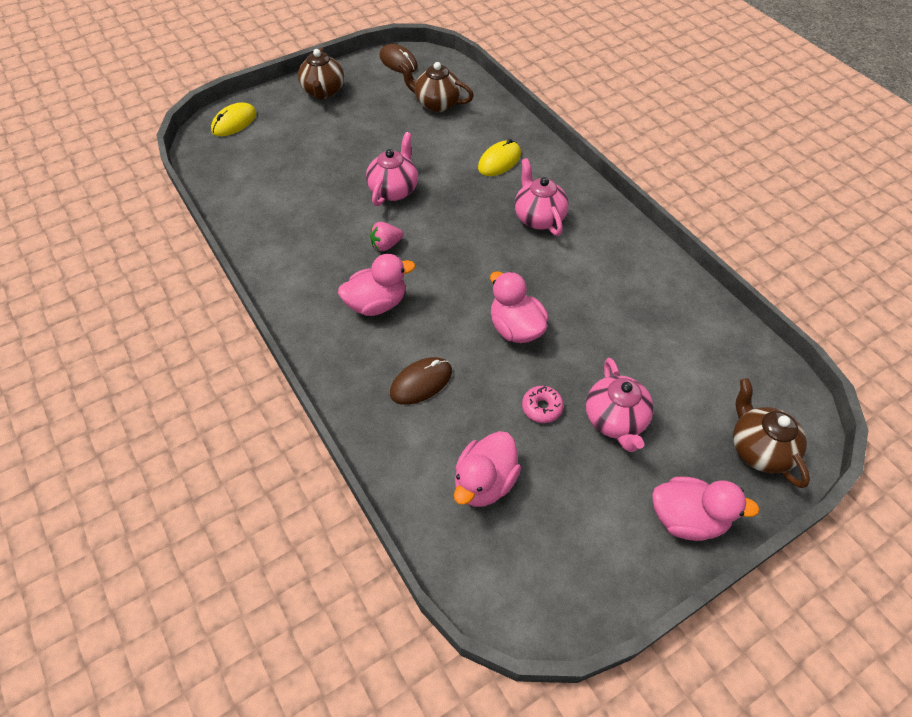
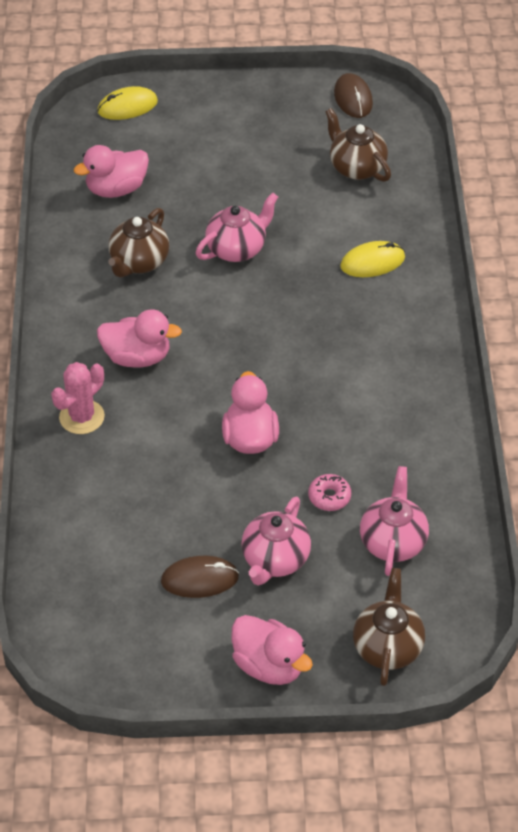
camera: 30 degrees right, 5 degrees down
(323, 92) = (244, 105): brown teapot -> brown teapot (139, 262)
(366, 375) = (82, 417): none -> pink cactus
(386, 245) = (187, 303): pink strawberry -> none
(421, 382) = (125, 446): brown mouse -> brown mouse (199, 579)
(484, 482) = (118, 553): pink duck -> pink duck (116, 189)
(538, 218) = (363, 341): pink teapot -> pink teapot (393, 542)
(542, 407) = (217, 518): pink donut -> pink donut (329, 497)

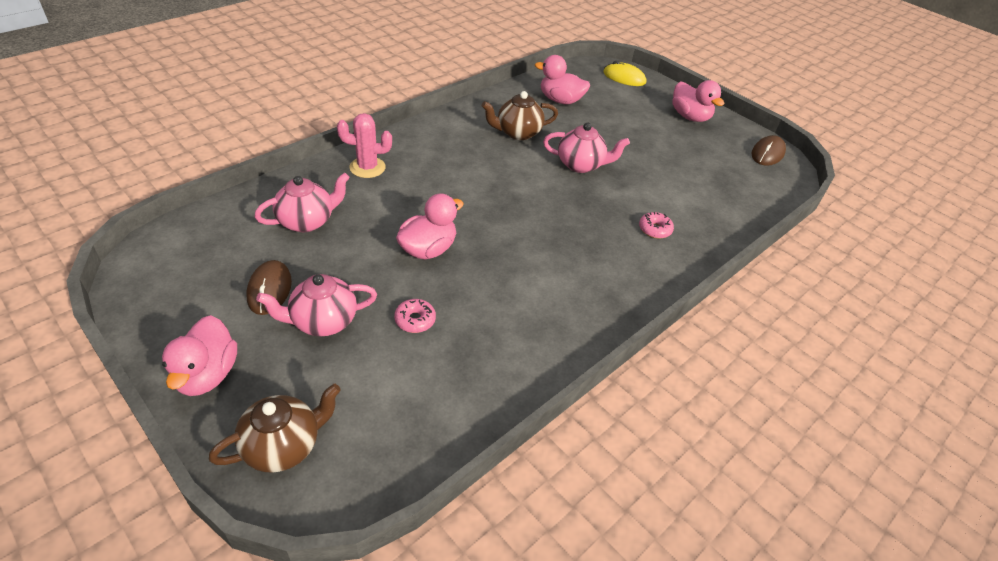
camera: 45 degrees right, 5 degrees down
(137, 357) = (442, 167): pink duck -> pink duck (690, 117)
(199, 579) = (269, 289): brown mouse -> brown mouse turned 45 degrees clockwise
(356, 167) = (719, 182): brown teapot -> none
(372, 262) = (655, 229): yellow mouse -> pink donut
(393, 542) = (404, 385): pink teapot -> pink teapot (307, 221)

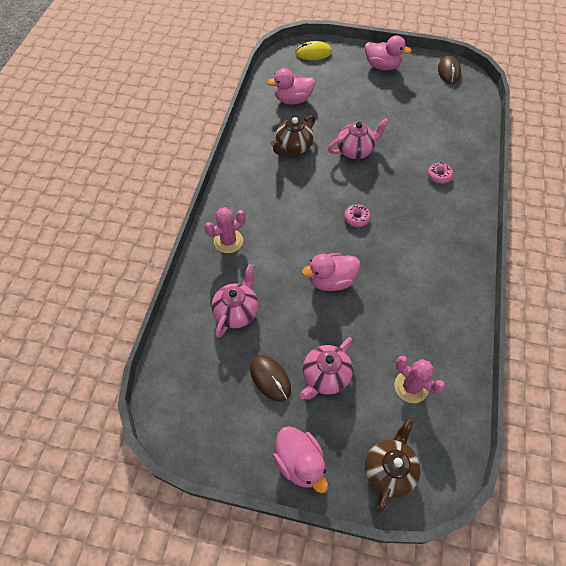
camera: 30 degrees left, 15 degrees up
(401, 388) = (411, 386): none -> pink cactus
(415, 320) = (374, 336): pink donut -> pink donut (356, 218)
(428, 249) = (331, 280): pink duck -> pink duck turned 120 degrees counterclockwise

